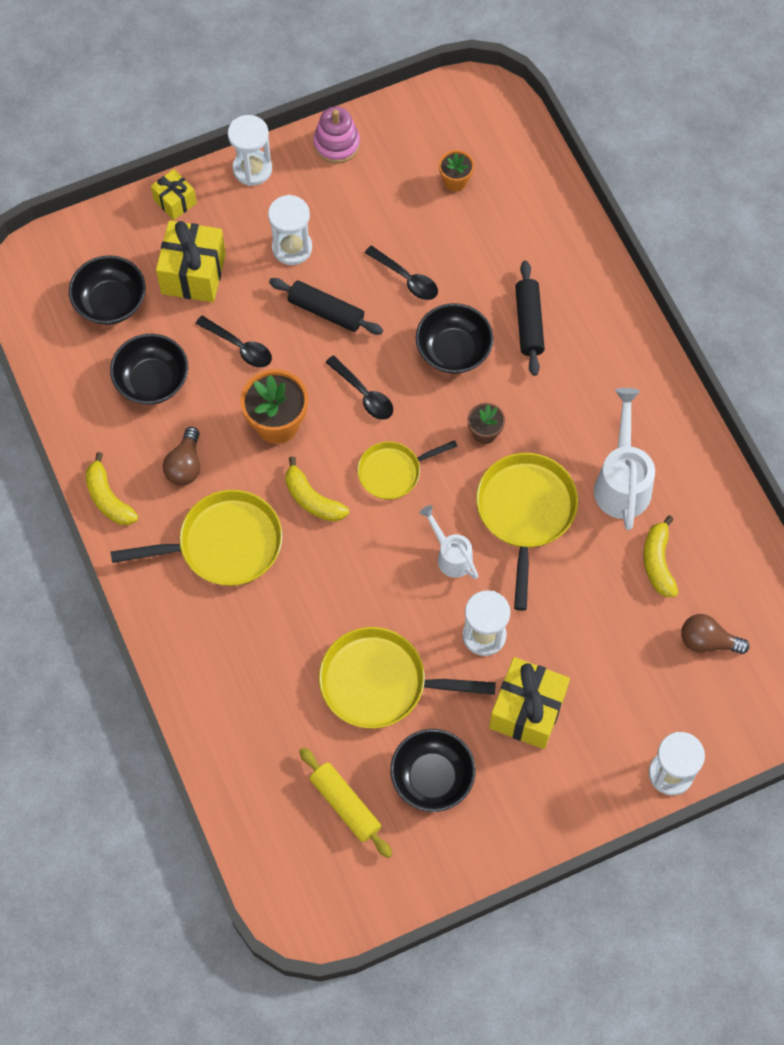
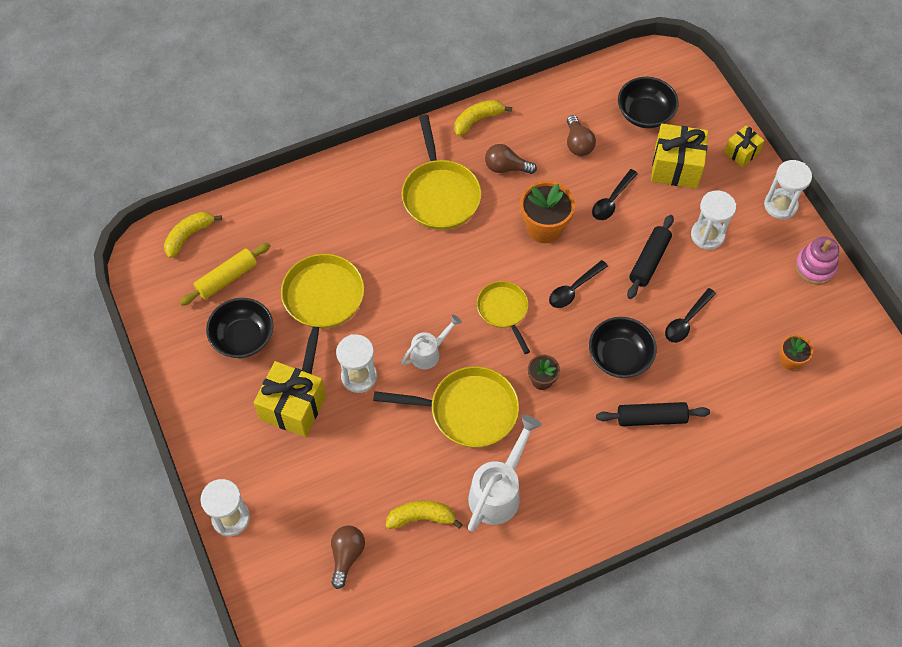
camera: 90 degrees right, 5 degrees down
(152, 381) = (578, 143): black bowl -> brown light bulb
(312, 499) = (478, 253): yellow banana -> yellow banana (189, 236)
(622, 481) = (499, 491): white watering can -> white watering can turned 60 degrees counterclockwise

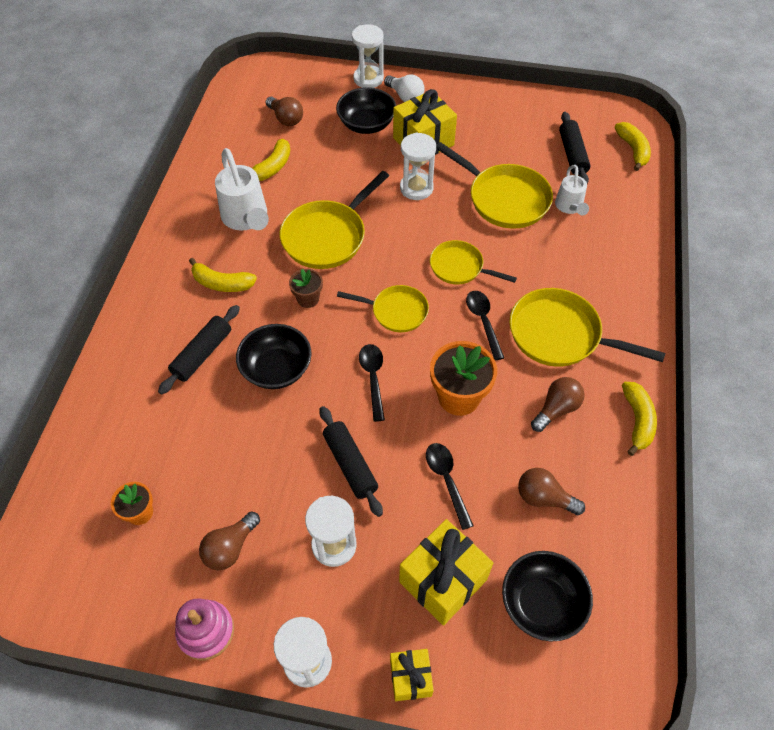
camera: 125 degrees right, 5 degrees down
(227, 278) = (572, 154): yellow rolling pin -> black rolling pin
(236, 464) = (405, 96): none -> white light bulb
(243, 338) = (508, 141): black bowl -> black bowl (366, 124)
(425, 292) = (460, 267): none -> yellow pan
(429, 352) = (399, 240): white watering can -> white watering can (569, 207)
(579, 456) = (222, 283): none -> yellow banana
(686, 321) = (261, 450): black spoon -> black spoon (483, 322)
(761, 290) = (230, 547): none -> brown light bulb

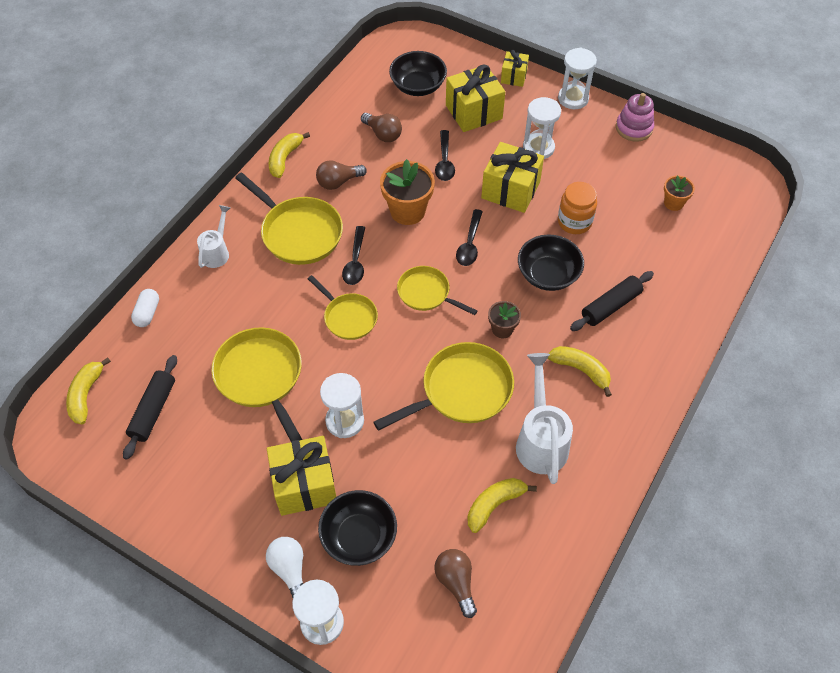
camera: 160 degrees left, 0 degrees up
(230, 547) = (610, 165): brown light bulb -> none
(261, 444) = (574, 222): none -> orange jar
(350, 464) = (510, 190): black rolling pin -> yellow gift
(569, 207) = (204, 347): white watering can -> white watering can (217, 252)
(640, 219) = (147, 313): none -> white capsule

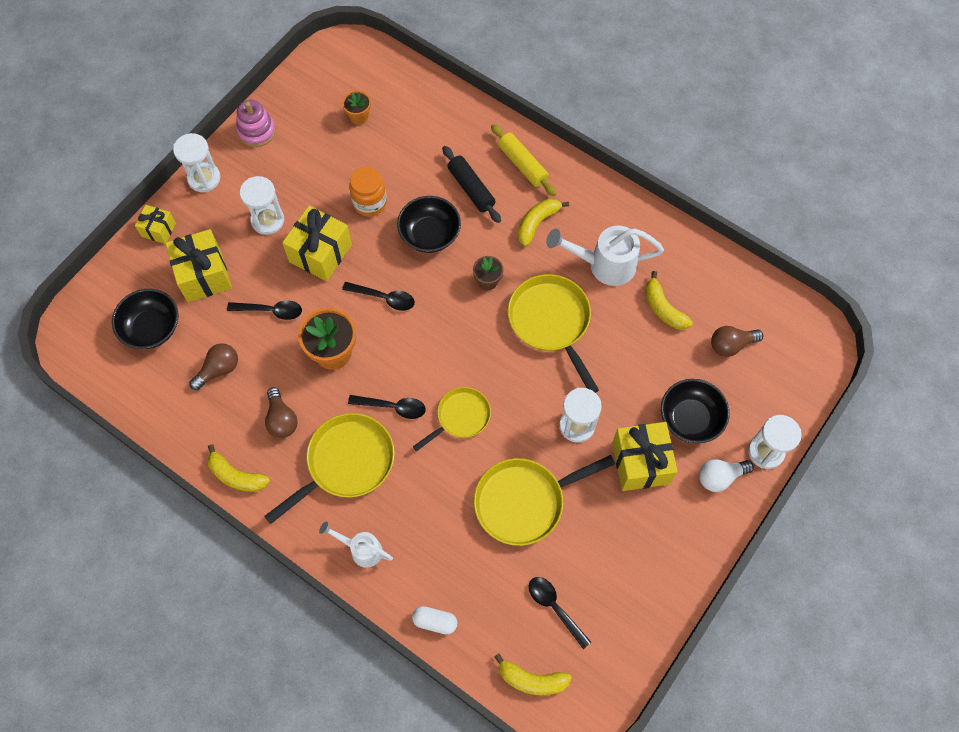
camera: 85 degrees left, 10 degrees up
(153, 410) = (555, 608): black rolling pin -> black spoon
(427, 293) = (440, 343): yellow pan -> none
(653, 352) = (522, 165): none -> yellow rolling pin

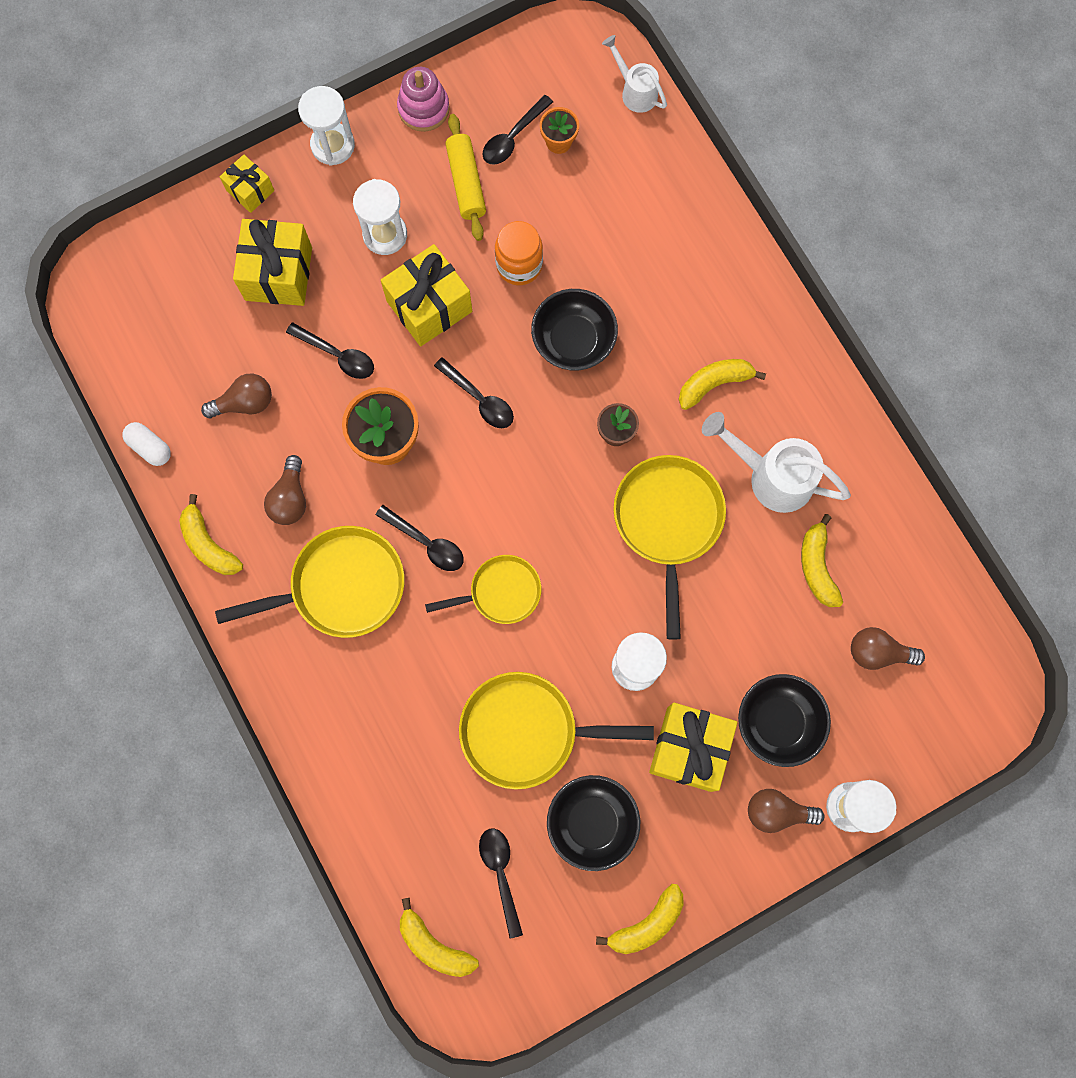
camera: 25 degrees right, 10 degrees up
(152, 328) = (190, 315): black bowl -> black bowl (592, 822)
(326, 125) = (513, 137): none -> black spoon
(361, 549) = (311, 699): white watering can -> white watering can (635, 91)
(435, 621) = (356, 824): white capsule -> white capsule (150, 447)
(471, 188) = (653, 301): black rolling pin -> none
(522, 165) = (734, 296): yellow rolling pin -> yellow rolling pin (466, 183)
(672, 593) = (647, 923): none -> yellow banana
(720, 477) = (777, 812): white light bulb -> brown light bulb

